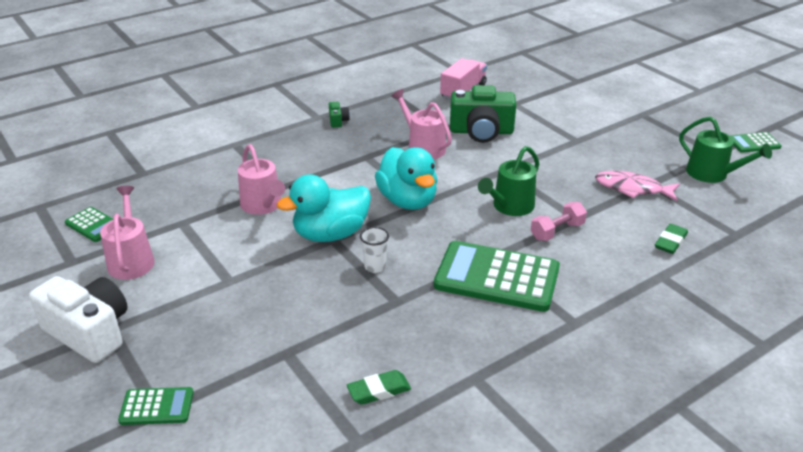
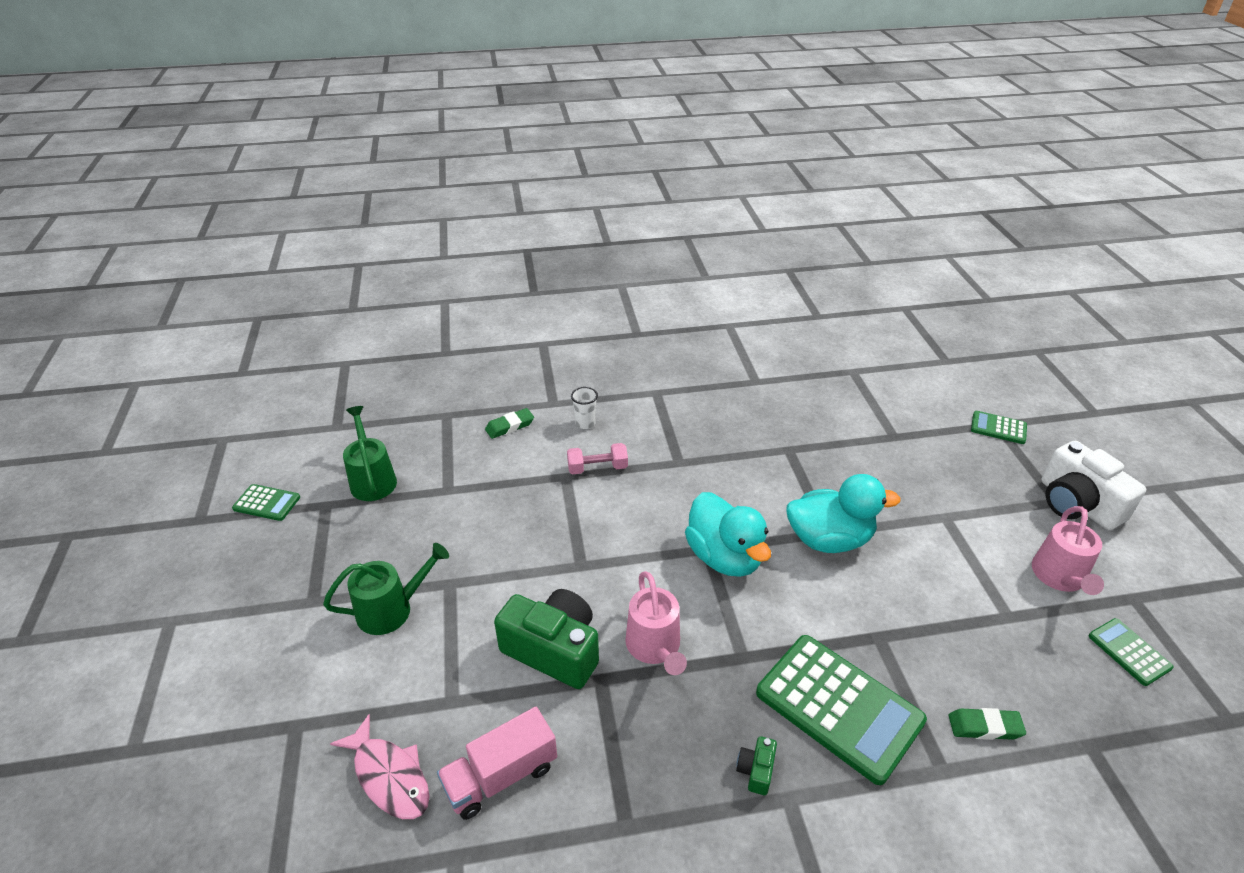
camera: 155 degrees left, 5 degrees up
(263, 205) = (903, 610): pink watering can -> none
(375, 267) = (795, 487): white cup -> white cup (585, 423)
(379, 391) = (828, 393): green eraser -> green eraser (984, 727)
(408, 201) = (724, 557): turquoise duck -> turquoise duck turned 150 degrees clockwise
(497, 277) = (689, 443): green calculator -> green calculator (839, 707)
(510, 206) = (618, 511): green watering can -> green watering can (391, 609)
(632, 189) = (473, 490): pink fish -> pink fish (389, 776)

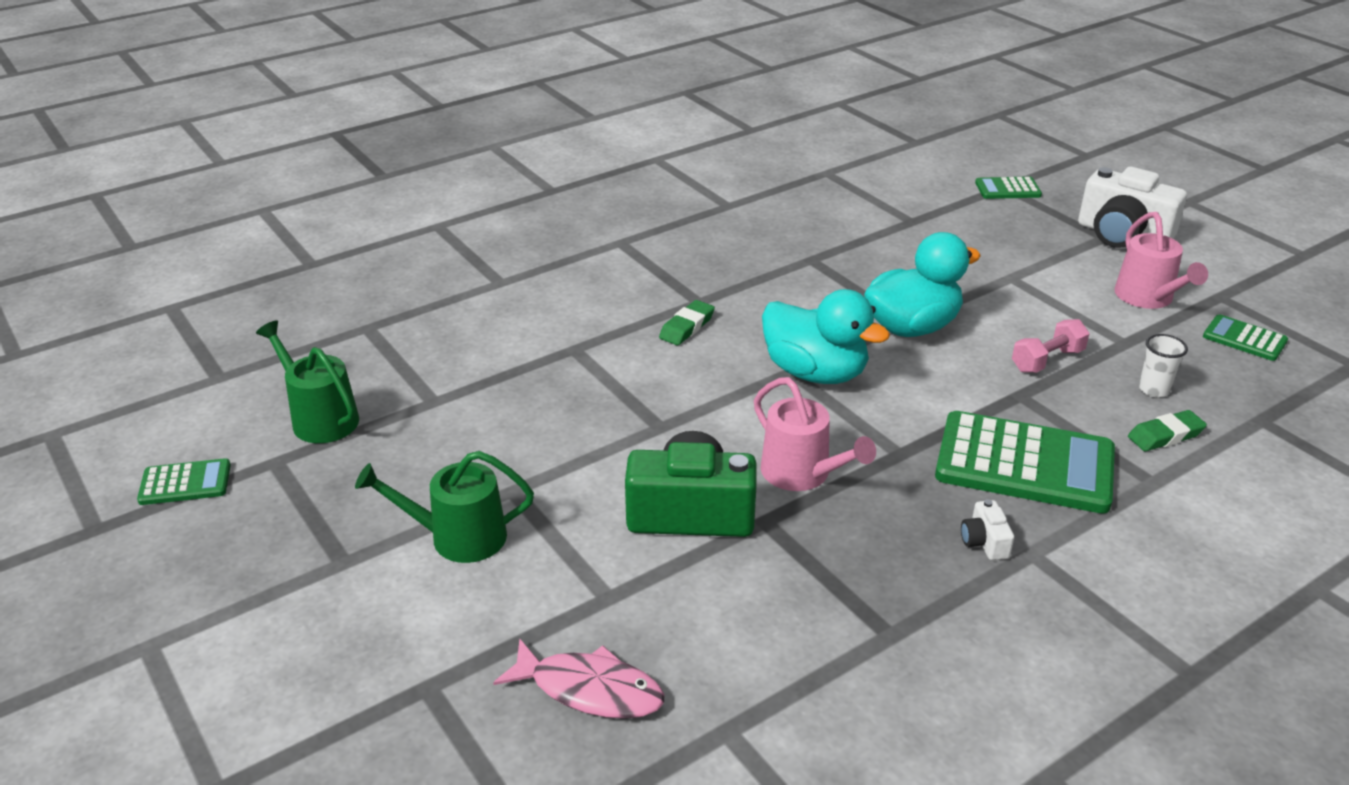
camera: 25 degrees left, 5 degrees down
(391, 609) = (458, 537): green watering can -> green watering can turned 135 degrees counterclockwise
(501, 776) = (721, 642): pink truck -> none
(510, 426) = (463, 318): green eraser -> green eraser (687, 327)
(585, 423) = (557, 292): white cup -> white cup (1153, 390)
(597, 468) = (607, 331): pink dumbbell -> pink dumbbell (1047, 360)
(756, 770) = (984, 542): green camera -> white camera

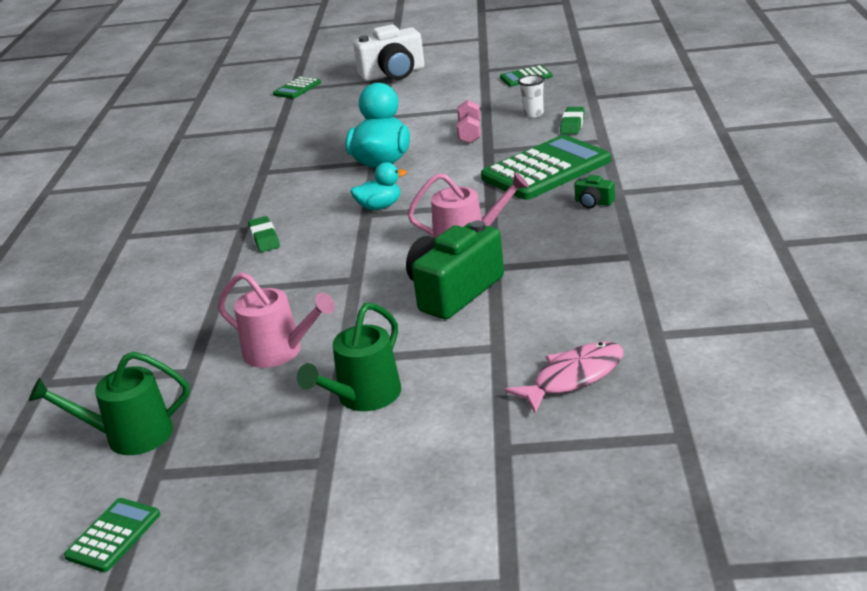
camera: 50 degrees left, 5 degrees down
(815, 373) = (379, 207): turquoise duck -> turquoise duck, size x0.56
(984, 542) = (593, 202): white camera -> green camera
(1147, 298) = (457, 88): pink watering can -> pink watering can (279, 351)

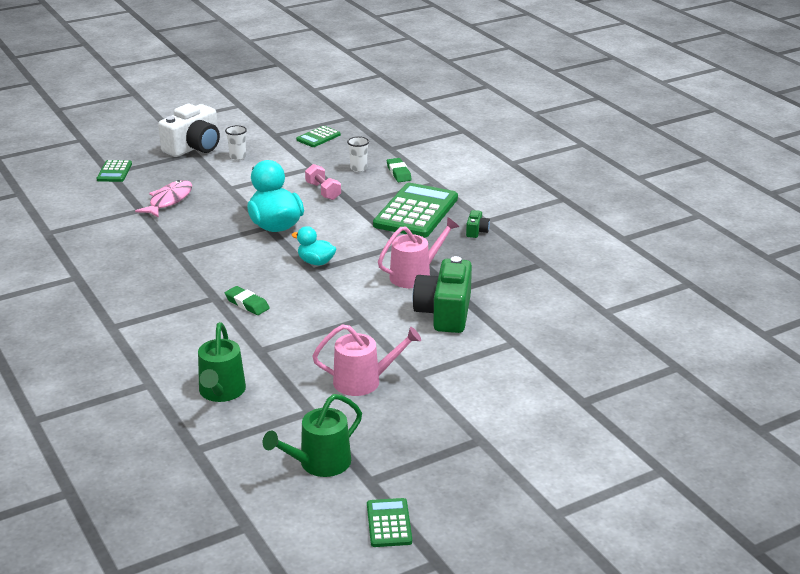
camera: 35 degrees left, 0 degrees up
(364, 397) = (460, 395): green watering can -> green watering can (221, 392)
(379, 207) = (316, 262): turquoise duck -> turquoise duck turned 105 degrees counterclockwise
(424, 87) = (237, 157): none -> white cup
(573, 377) = (582, 349): pink fish -> pink fish (169, 200)
(593, 202) = (476, 231): green camera -> green camera turned 75 degrees counterclockwise

